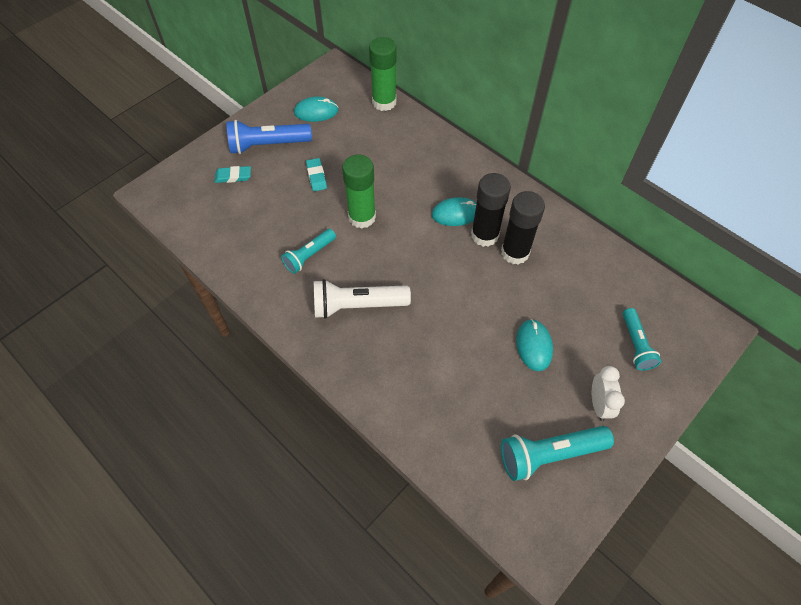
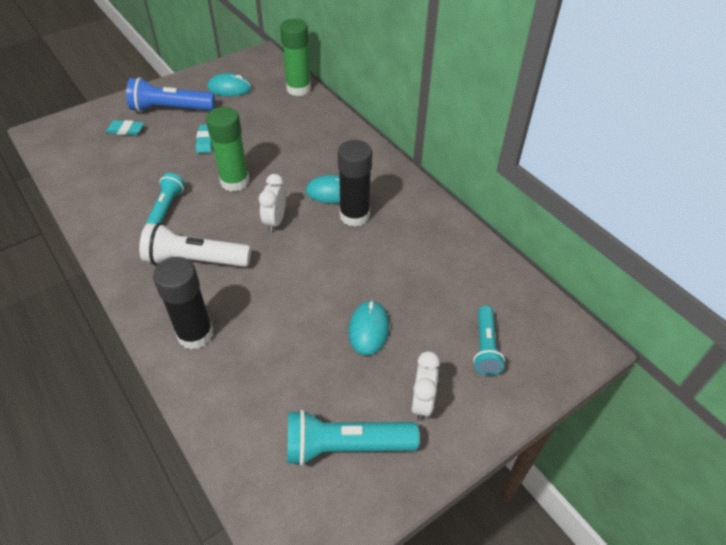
camera: 10 degrees right, 10 degrees down
(309, 256) = (167, 208): turquoise flashlight -> turquoise flashlight turned 135 degrees clockwise
(415, 253) = (275, 221): none -> white clock
(515, 252) = (381, 236): black glue stick -> black glue stick (195, 334)

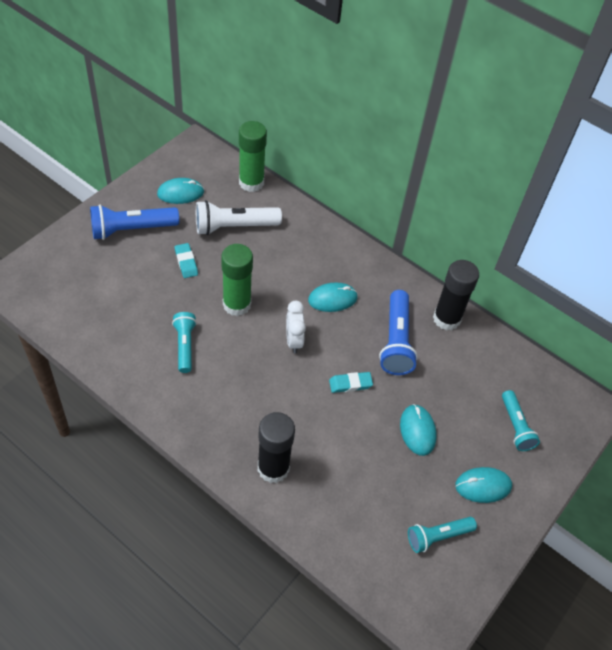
camera: 20 degrees left, 5 degrees up
(125, 130) = (97, 263): turquoise eraser -> turquoise eraser (350, 384)
(195, 260) = (238, 396): white flashlight -> white flashlight (234, 226)
(345, 446) = (438, 536): turquoise flashlight -> turquoise flashlight, size x0.64
(354, 215) = (363, 320): black glue stick -> black glue stick (446, 319)
(381, 240) = (396, 341): none -> blue flashlight
(422, 402) = (483, 486): white clock -> turquoise mouse

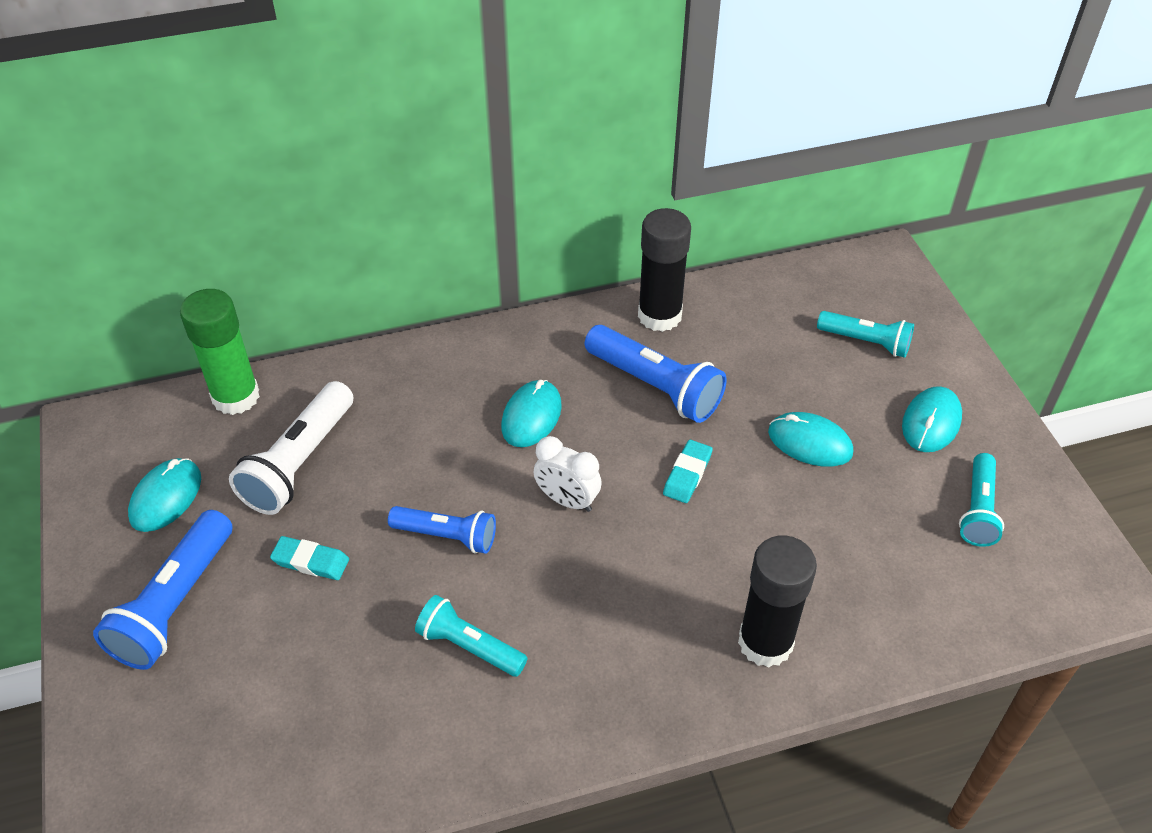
camera: 50 degrees left, 5 degrees down
(237, 304) = (447, 536): green glue stick -> blue flashlight

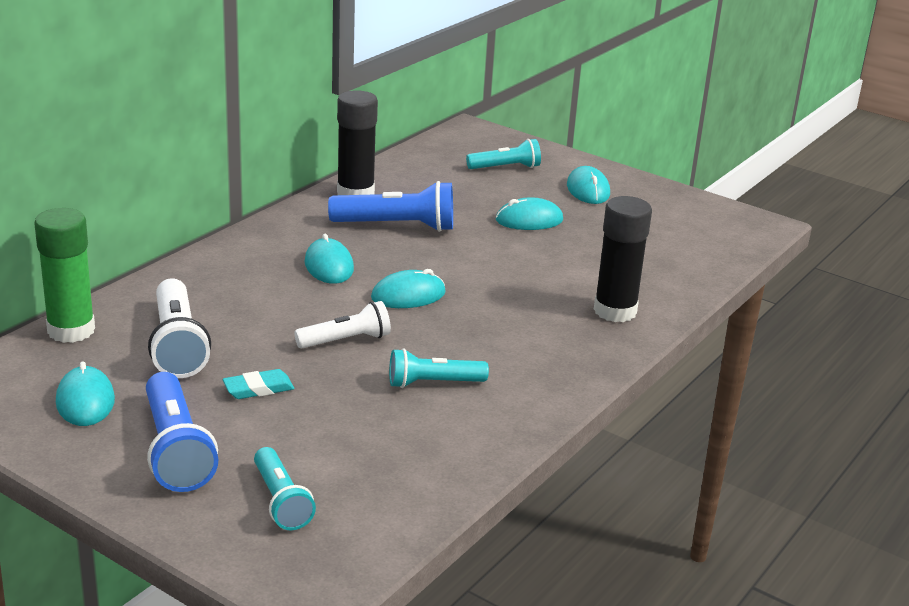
camera: 40 degrees left, 20 degrees down
(447, 536) = (346, 340): blue flashlight -> white flashlight
(567, 500) = (408, 295): white clock -> turquoise mouse
(687, 474) = (472, 258): turquoise eraser -> none
(978, 510) = (659, 217): turquoise flashlight -> turquoise flashlight (281, 501)

